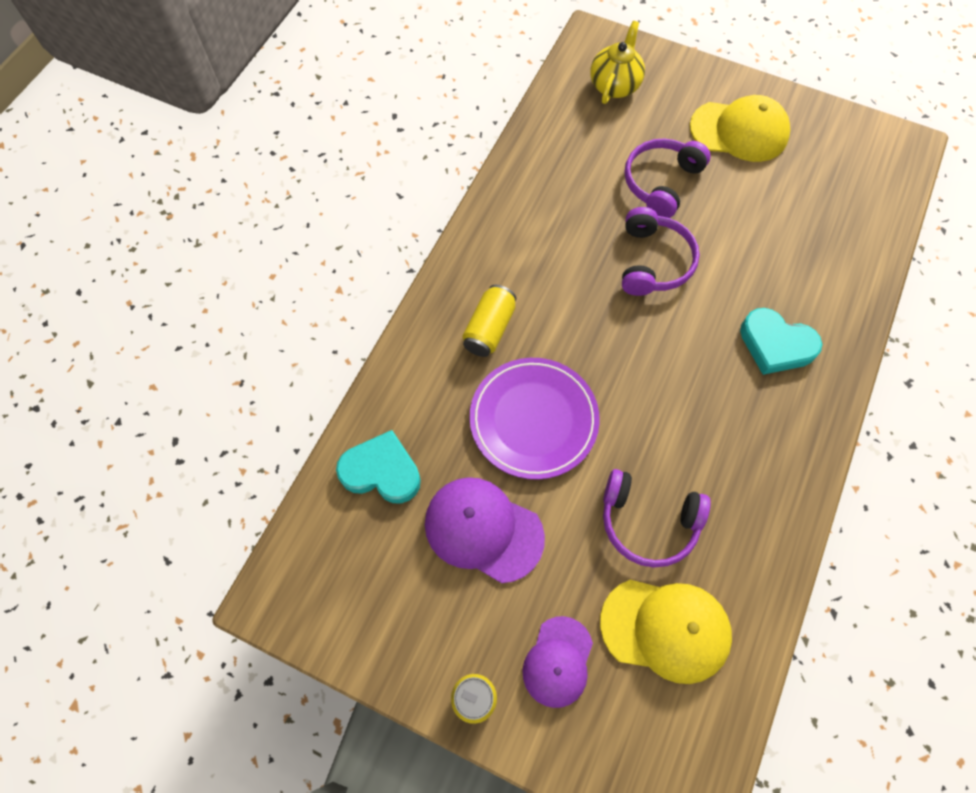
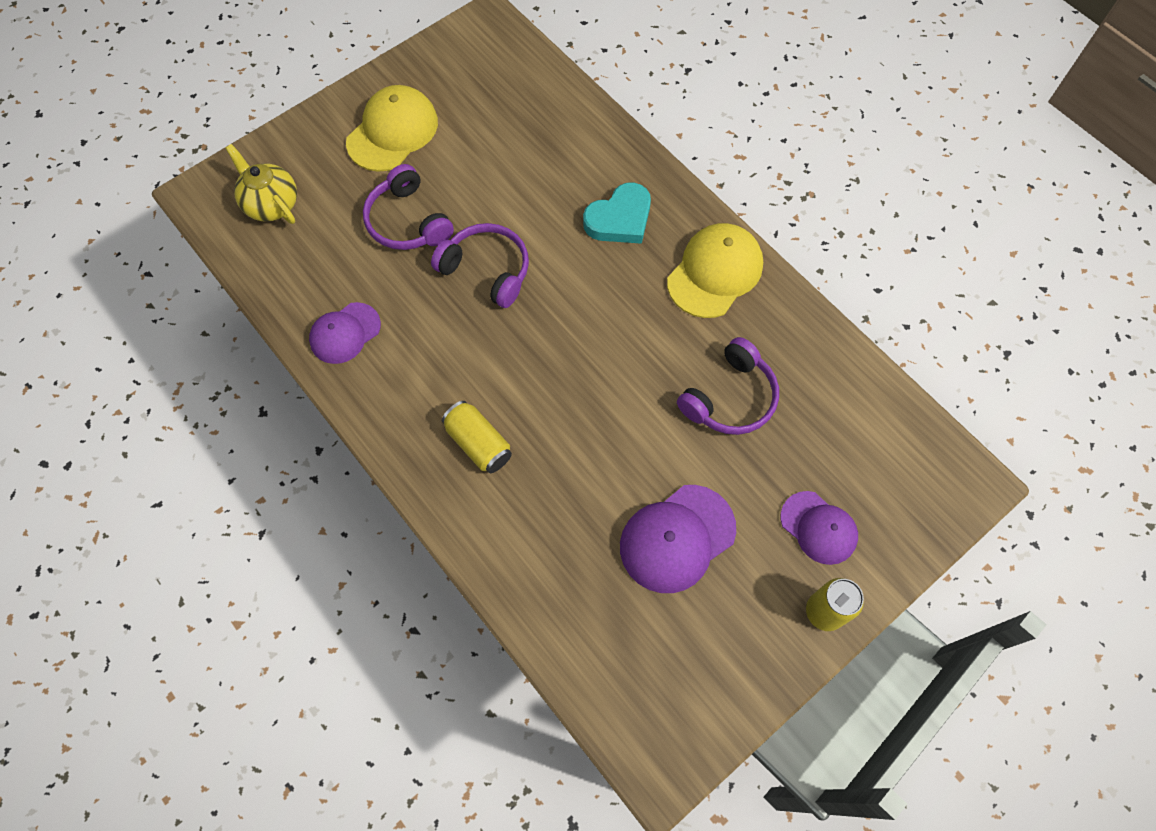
camera: 65 degrees left, 0 degrees up
(381, 471) = (577, 608): turquoise heart -> none
(533, 188) = (345, 333): none -> purple cap
(533, 420) = (592, 447): purple plate -> none
(665, 629) = (824, 429): yellow cap -> yellow cap (715, 272)

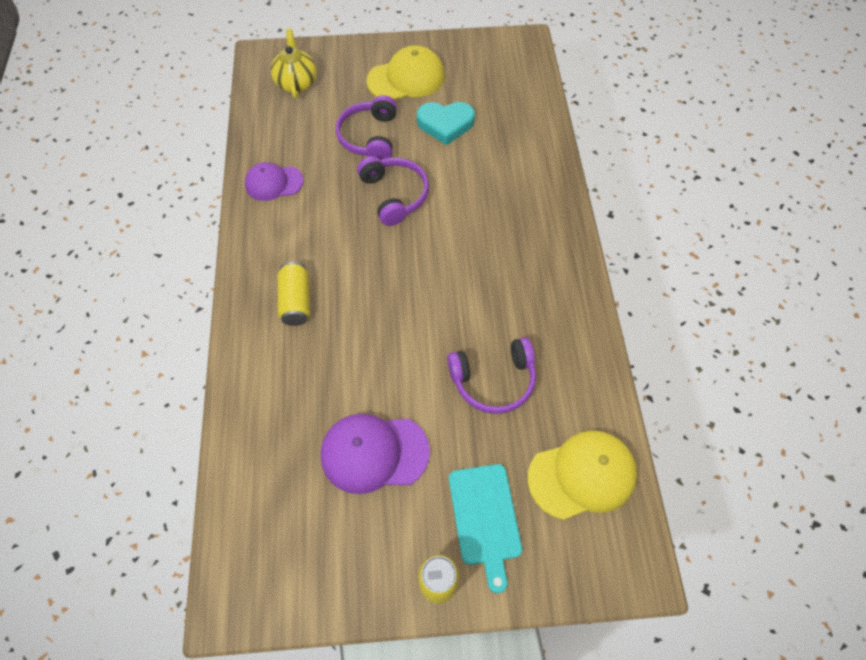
camera: 35 degrees right, 5 degrees down
(619, 219) = (513, 212): turquoise heart -> turquoise heart (445, 124)
(715, 272) = (553, 287): yellow cap -> yellow cap (582, 475)
(819, 528) = (485, 518): purple cap -> turquoise cutting board

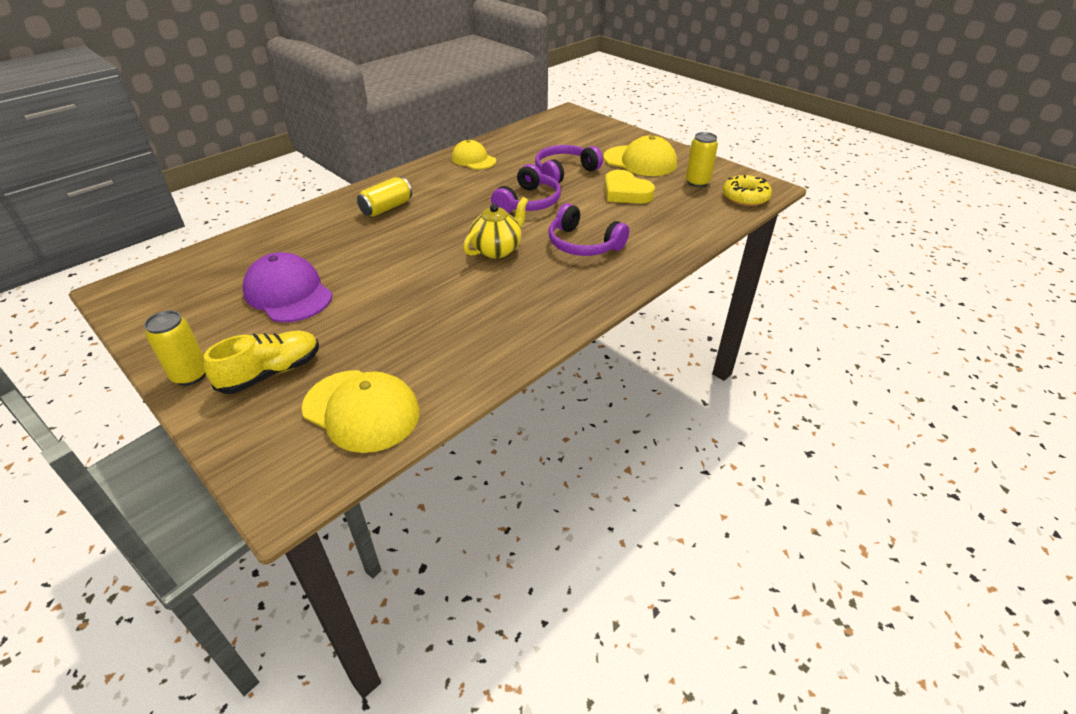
camera: 50 degrees right, 20 degrees down
(274, 183) = (473, 159): purple cap -> yellow cap
(296, 83) = (567, 131): yellow teapot -> yellow teapot (497, 249)
(445, 124) = (625, 192): turquoise heart -> yellow heart
(476, 72) = (697, 182): none -> yellow can
(485, 518) = (271, 373): turquoise cutting board -> yellow shoe
(493, 381) = (411, 318): purple headphones -> purple headphones (583, 244)
(525, 65) = (745, 197): none -> yellow donut

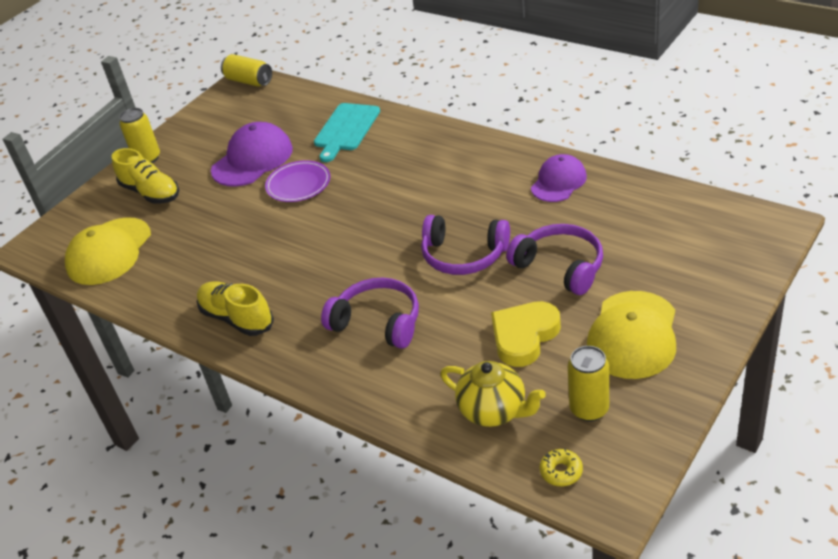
camera: 85 degrees right, 0 degrees up
(301, 235) = (346, 129): none -> turquoise cutting board
(363, 268) = (298, 184): none -> purple plate
(386, 208) = (413, 159): yellow can -> yellow can (249, 81)
(473, 159) = (558, 182): yellow cap -> purple cap
(497, 249) = (350, 259): yellow teapot -> yellow teapot (494, 411)
(539, 315) = (237, 318): none -> yellow shoe
(583, 244) = (378, 322): purple headphones -> purple headphones turned 90 degrees clockwise
(745, 197) = (561, 471): yellow donut -> yellow donut, size x0.56

